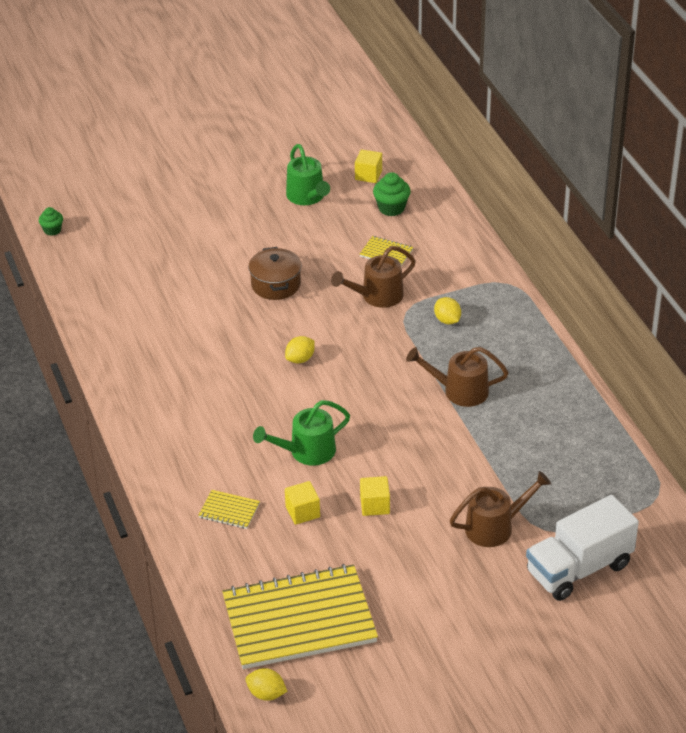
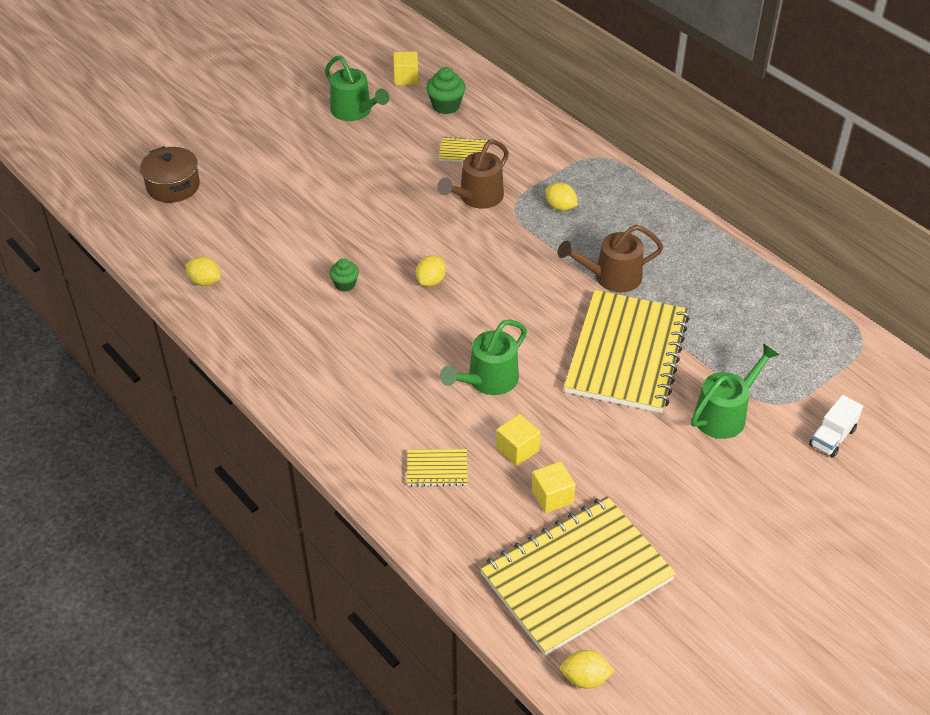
camera: 20 degrees left, 5 degrees up
(52, 230) = (94, 200): green cupcake -> green cupcake (345, 284)
(112, 317) = (205, 281): none -> yellow lemon
(275, 284) = (366, 208): brown pot -> brown pot (173, 186)
(375, 505) = (589, 422): yellow cube -> yellow cube (552, 496)
(437, 458) = (626, 353): none -> yellow notebook
(495, 527) = (724, 414): brown watering can -> green watering can
(579, 569) = (832, 437): white truck -> white truck, size x0.50

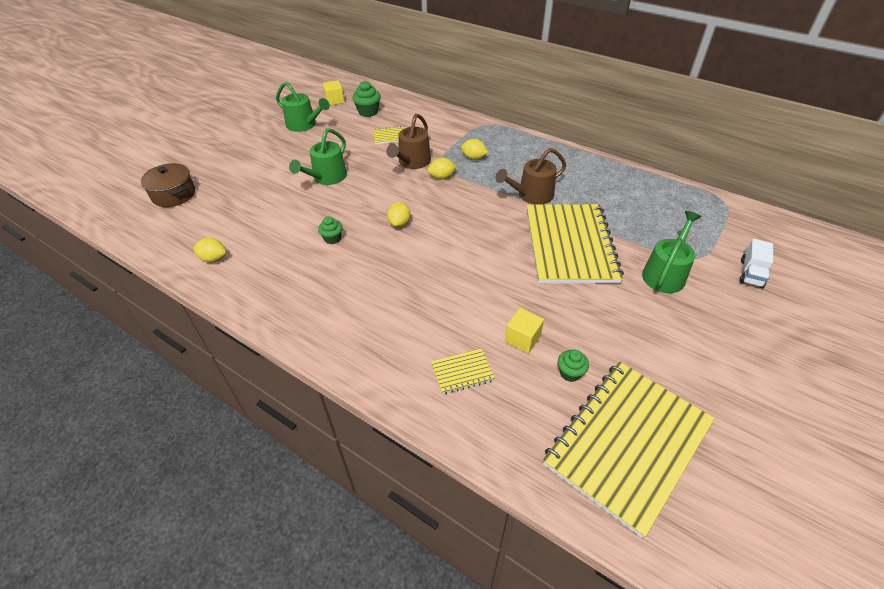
camera: 15 degrees left, 0 degrees up
(488, 380) = (474, 287): green watering can -> green watering can (327, 177)
(552, 496) = (570, 373): yellow cube -> green cupcake
(585, 678) = (690, 552): yellow lemon -> yellow lemon (442, 177)

